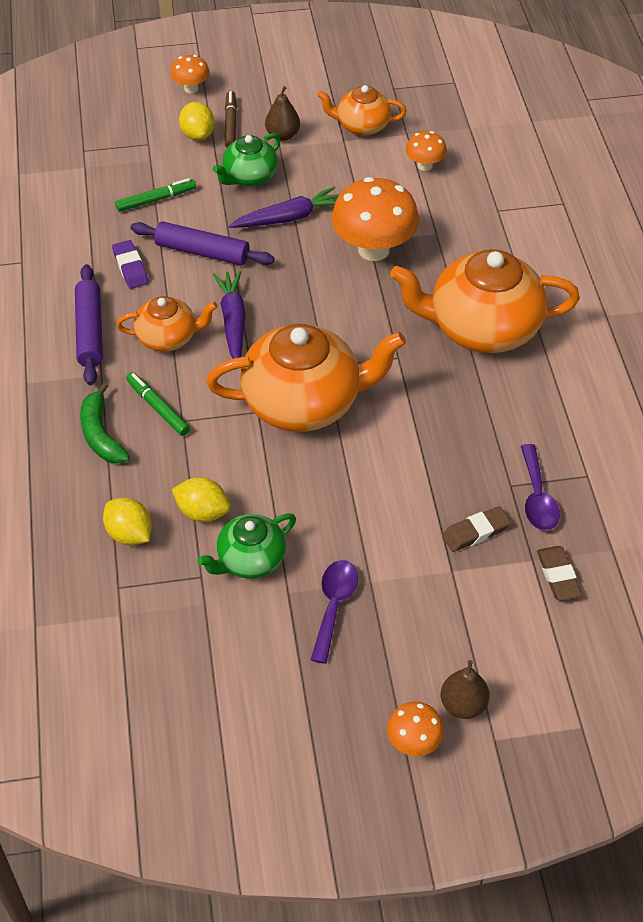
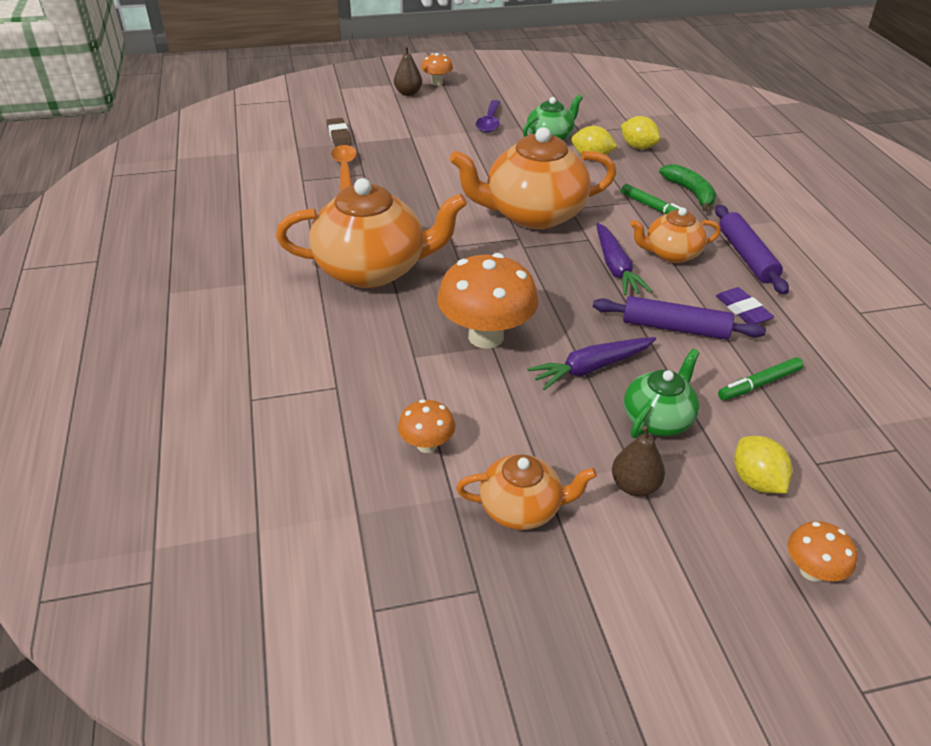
camera: 175 degrees right, 10 degrees down
(230, 124) = (717, 502): brown marker -> none
(475, 532) = (393, 152): brown eraser -> none
(537, 497) = (345, 168): purple spoon -> orange spoon

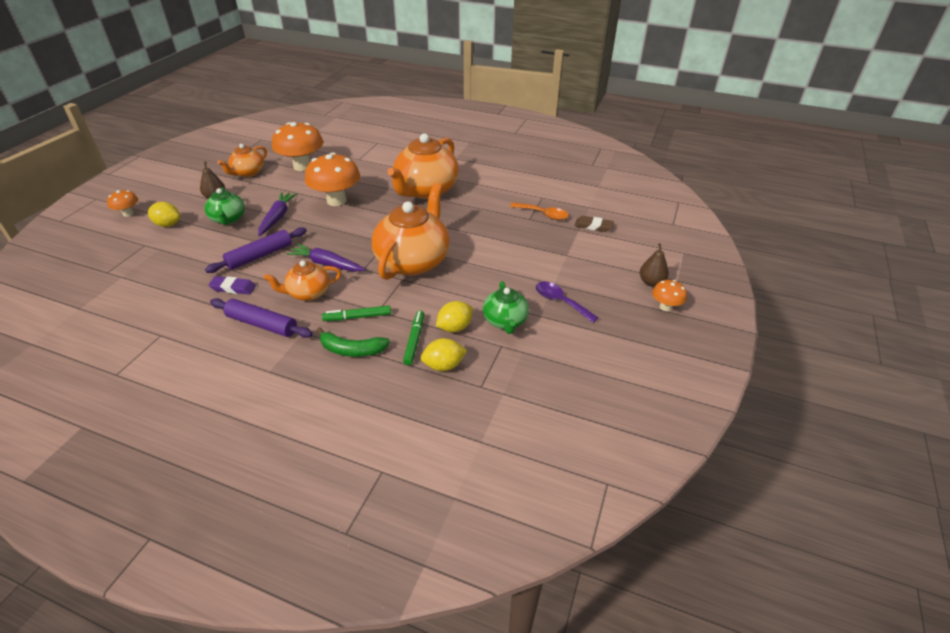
camera: 125 degrees right, 0 degrees up
(427, 445) = (302, 166): orange mushroom -> orange mushroom, size x1.99
(671, 254) = (308, 293): orange teapot -> orange teapot turned 135 degrees counterclockwise
(759, 384) = (194, 258): green marker -> green marker (414, 340)

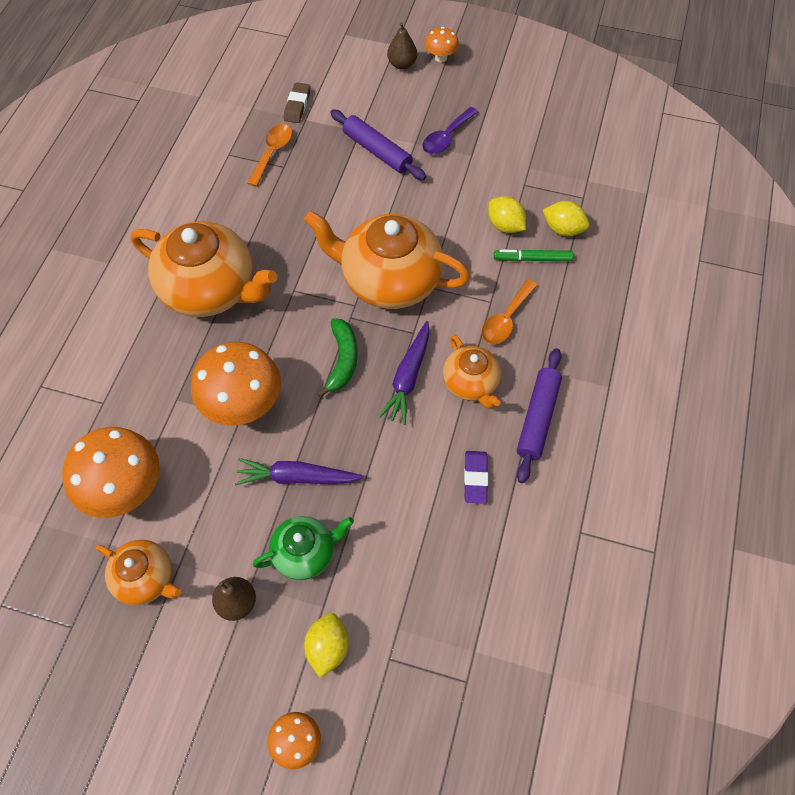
camera: 95 degrees left, 20 degrees up
(260, 256) = (399, 469): purple rolling pin -> purple rolling pin (377, 151)
(352, 350) = (559, 314): green banana -> green banana (342, 360)
(357, 317) = (506, 320): green marker -> orange spoon
(444, 365) = (563, 229): yellow lemon -> yellow lemon turned 45 degrees counterclockwise
(505, 321) = (486, 183): green teapot -> none

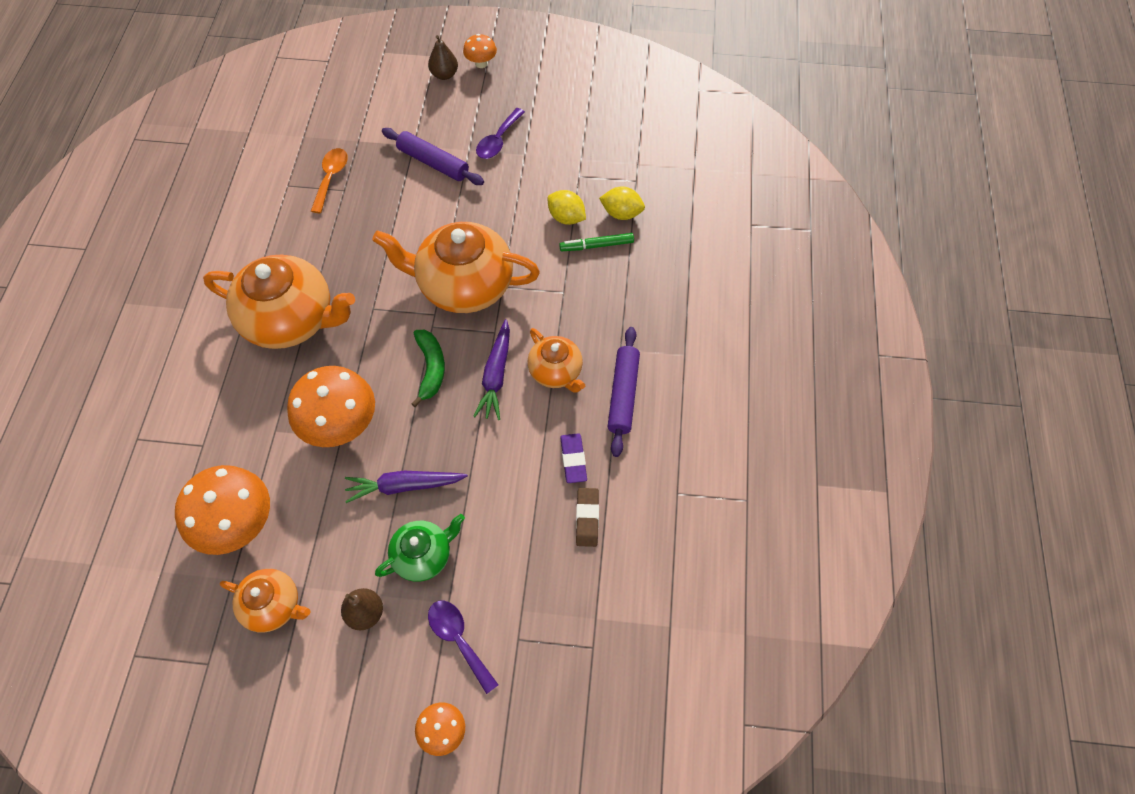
camera: 10 degrees left, 0 degrees up
(297, 105) = (348, 128): brown eraser -> brown eraser (587, 518)
(328, 648) = (458, 640): yellow lemon -> purple spoon
(506, 320) = (580, 307): orange spoon -> none

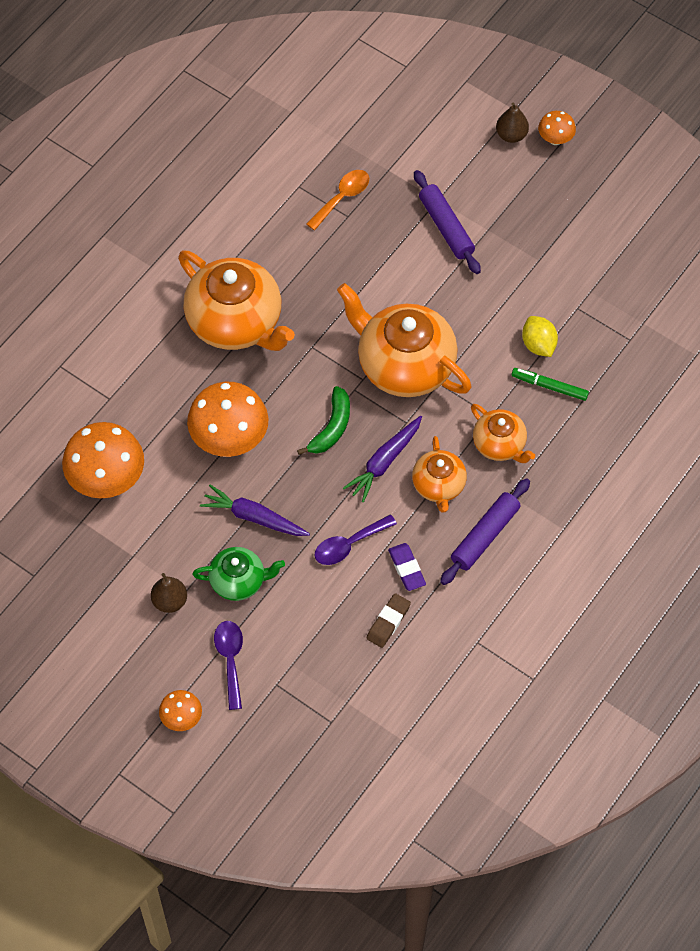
camera: 30 degrees right, 0 degrees up
(273, 606) = (103, 558): orange teapot -> orange teapot (500, 444)
(498, 140) = (521, 233): purple spoon -> purple spoon (348, 545)
(573, 459) = (406, 568): purple eraser -> purple eraser turned 45 degrees counterclockwise
(621, 213) = (593, 366): yellow lemon -> none

